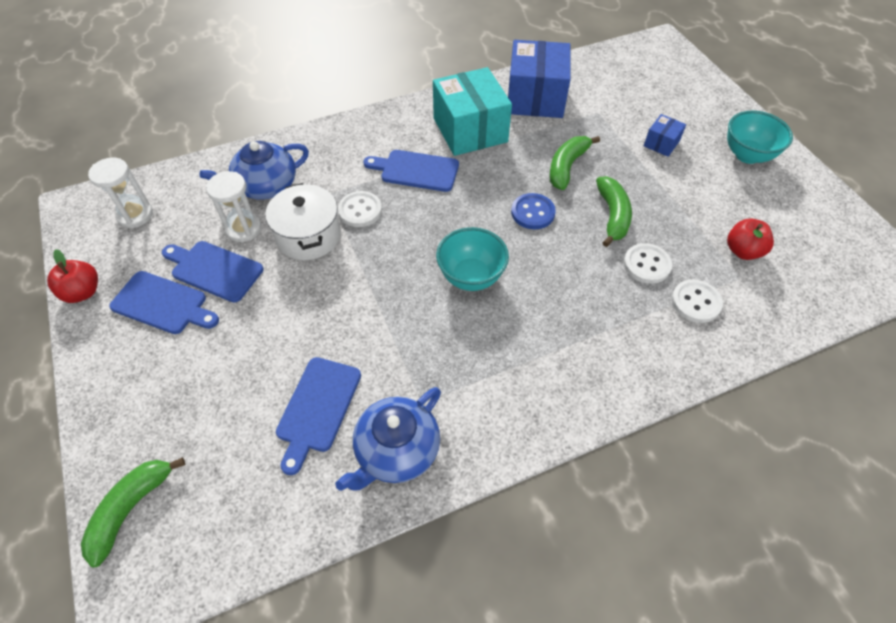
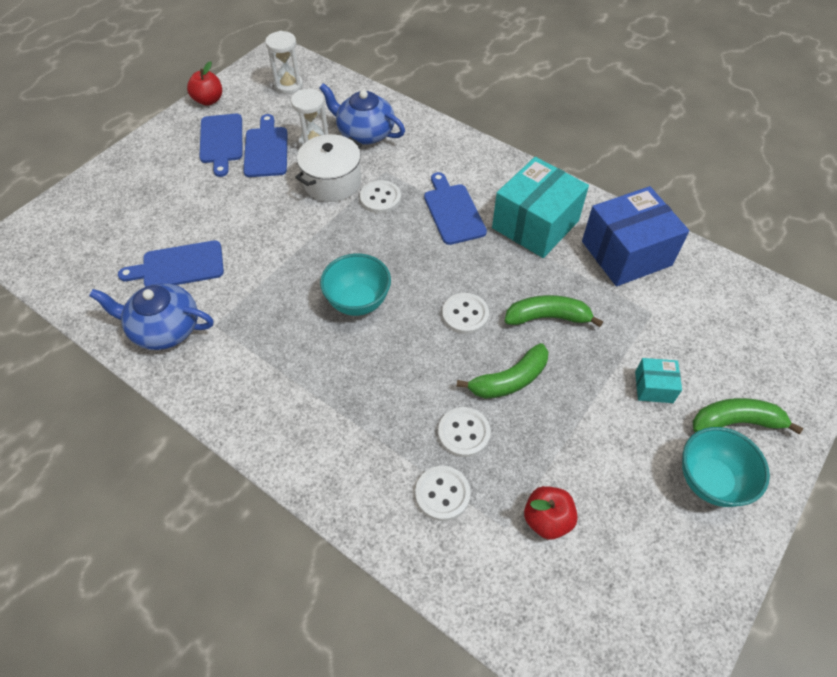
camera: 60 degrees right, 0 degrees up
(131, 509) = (63, 213): green banana -> green banana (736, 422)
(533, 212) = (465, 314): blue button -> white button
(661, 143) = (653, 387): blue box -> turquoise box

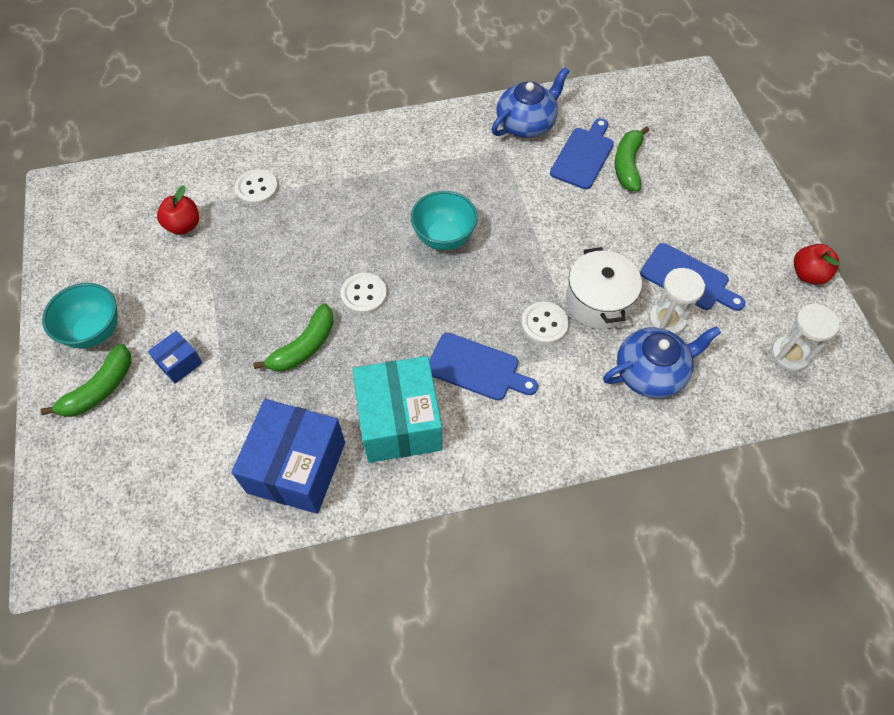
camera: 130 degrees right, 5 degrees up
(221, 141) = (728, 252): blue cutting board -> none
(464, 433) = (279, 226): white button -> none
(509, 380) = (285, 279): green banana -> green banana (627, 165)
(653, 387) = (179, 363): turquoise box -> blue box

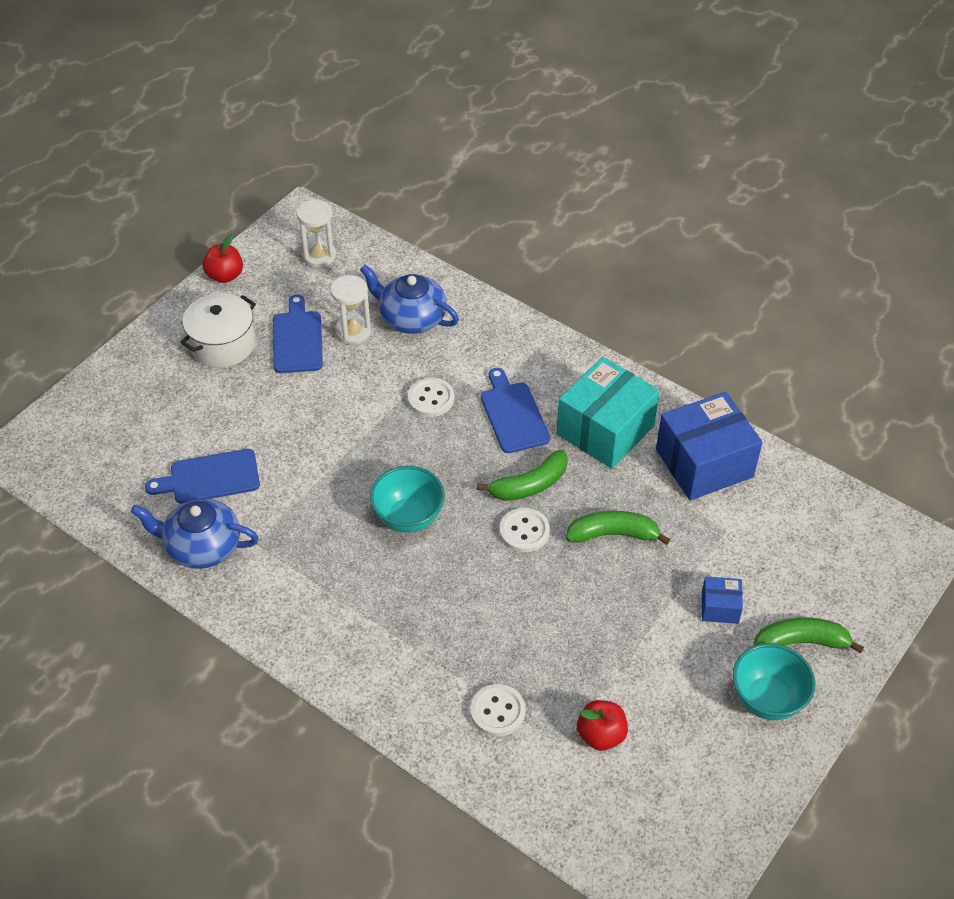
camera: 130 degrees left, 10 degrees down
(598, 302) = (375, 379): white pot -> white pot (222, 344)
(627, 165) = (194, 440): green banana -> green banana (529, 485)

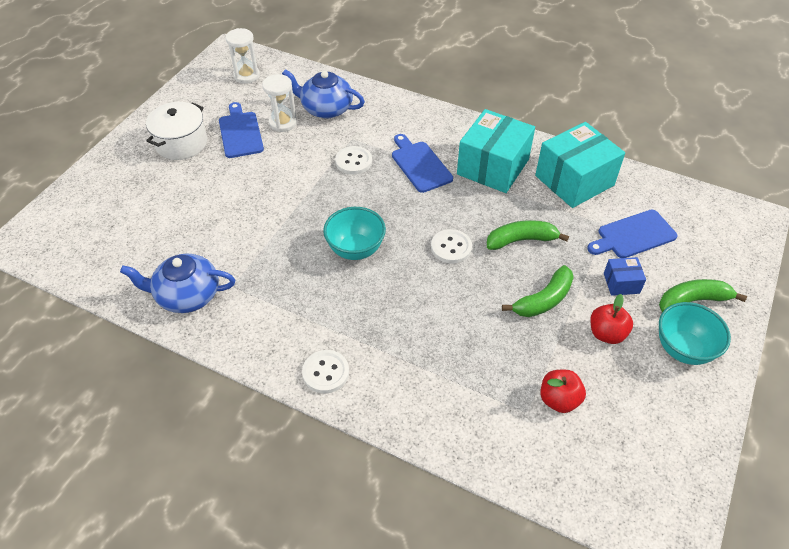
camera: 10 degrees left, 0 degrees up
(210, 477) = (186, 241): blue cutting board -> blue cutting board (633, 235)
(225, 275) = (176, 96): red apple -> red apple (606, 333)
(497, 711) = (467, 393): white button -> white button (325, 372)
(529, 485) = (446, 213): green banana -> green banana (543, 300)
(704, 463) = (574, 180): blue box -> turquoise box

